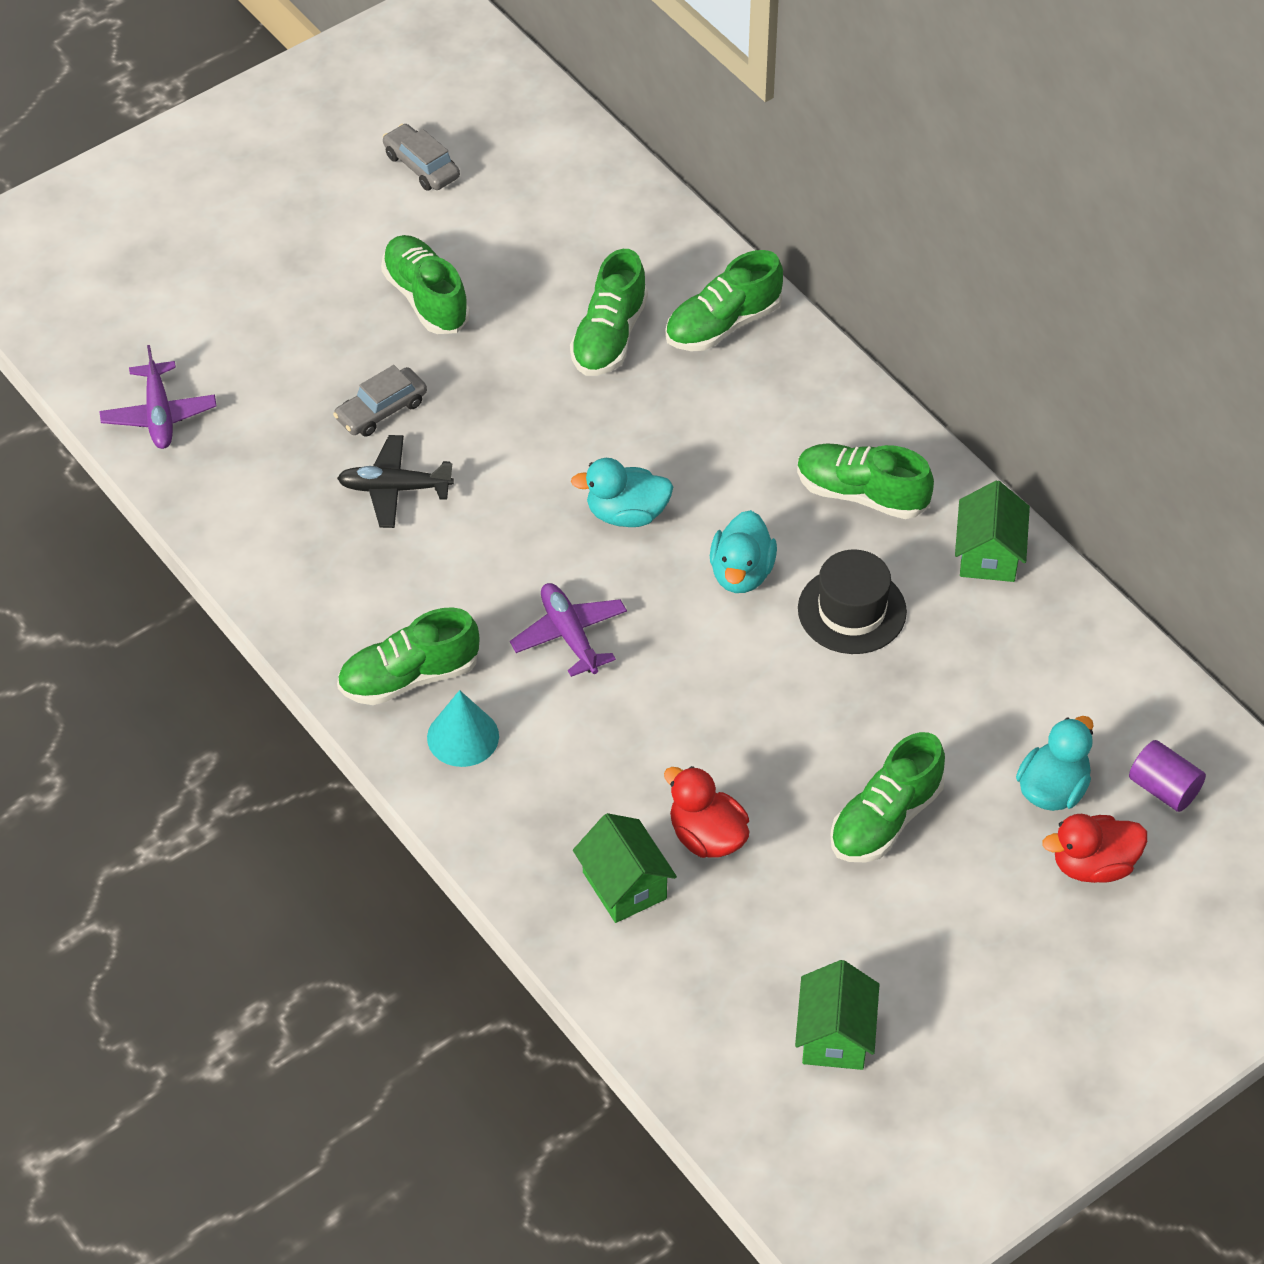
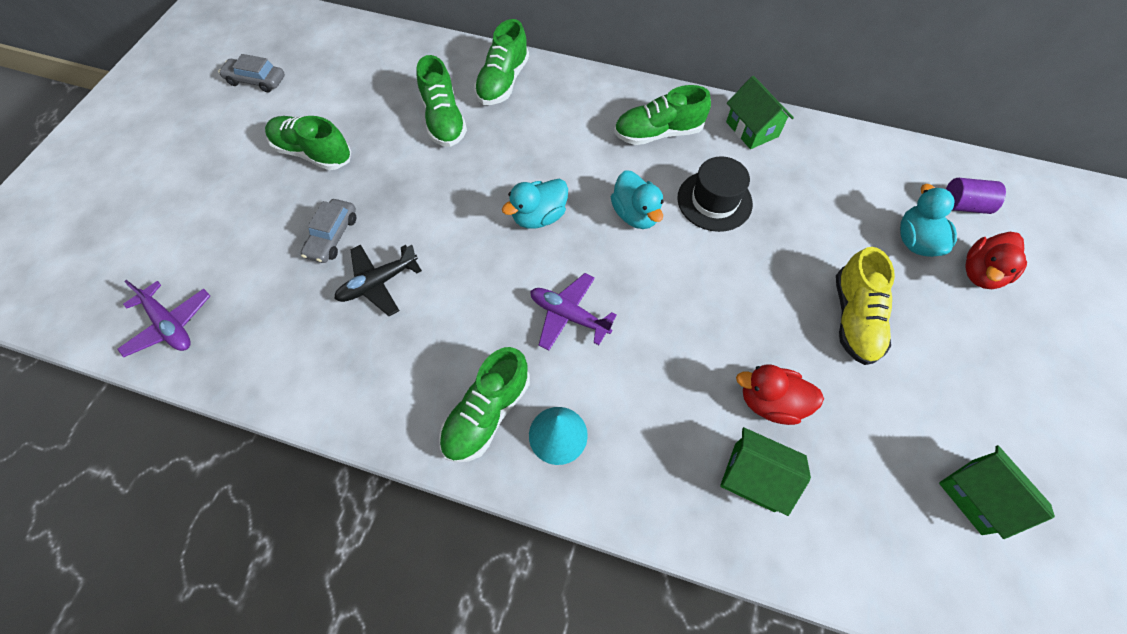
camera: 35 degrees left, 10 degrees up
(885, 819) = (854, 318): green shoe -> yellow shoe

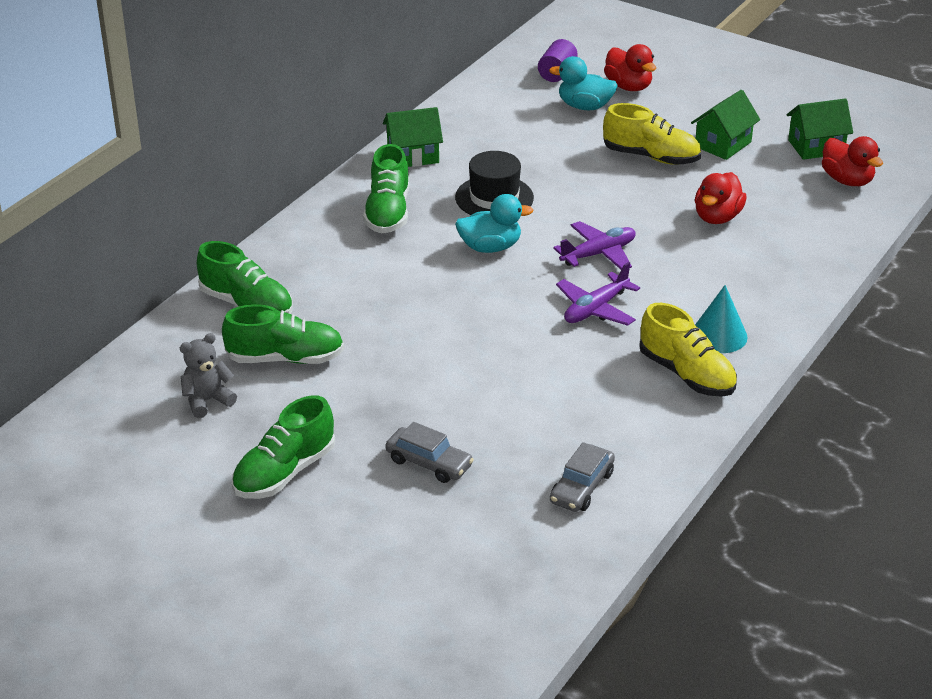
camera: 75 degrees left, 25 degrees down
(170, 325) = (507, 604): purple plane -> purple plane (598, 254)
(256, 80) = (111, 522): grey car -> grey car (581, 487)
(378, 283) = (510, 432): black plane -> none
(386, 91) = (207, 400): none -> grey teddy bear
(487, 413) = (687, 374): green shoe -> yellow shoe
(539, 216) = (466, 309): turquoise duck -> none
(754, 477) = (780, 240): green house -> green house (723, 144)
(921, 545) = (847, 180): none -> red duck

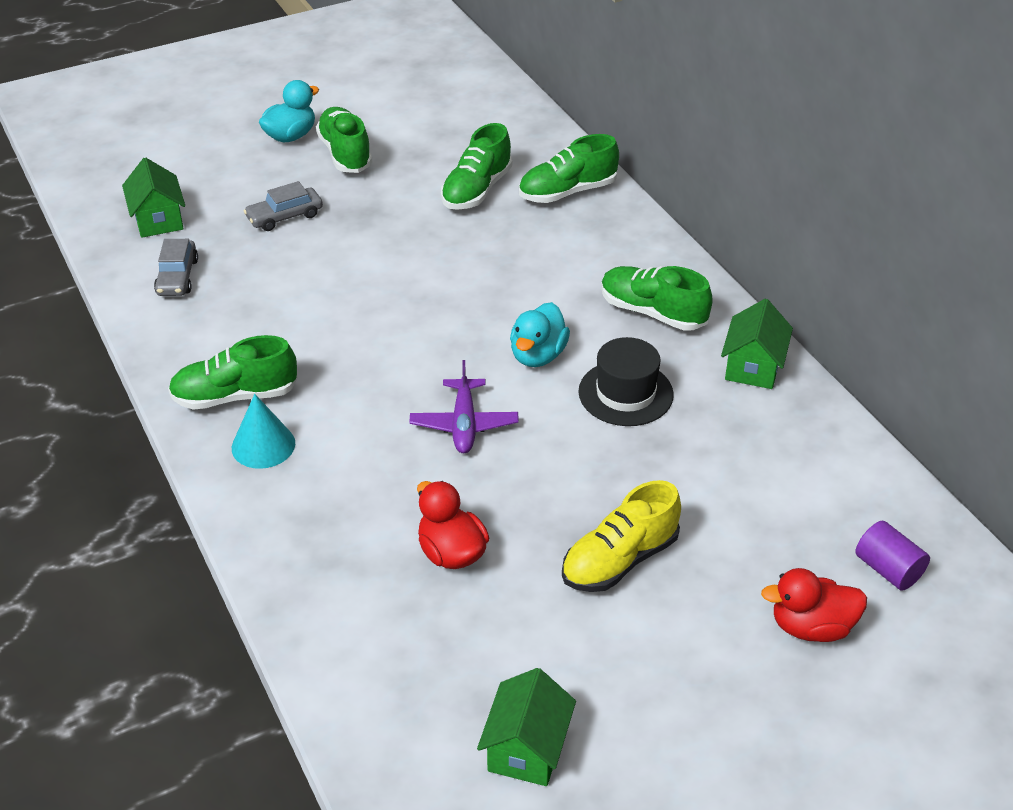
camera: 120 degrees right, 5 degrees up
(207, 400) = (459, 143): grey teddy bear -> none
(581, 487) = (177, 277): grey car -> grey car turned 150 degrees counterclockwise
(584, 106) = (781, 556): turquoise duck -> turquoise duck (290, 136)
(596, 309) = (380, 382): purple plane -> none
(687, 374) = (235, 396): yellow shoe -> green shoe
(723, 144) = (601, 647): green house -> green house (158, 220)
(847, 180) = (426, 731): red duck -> none

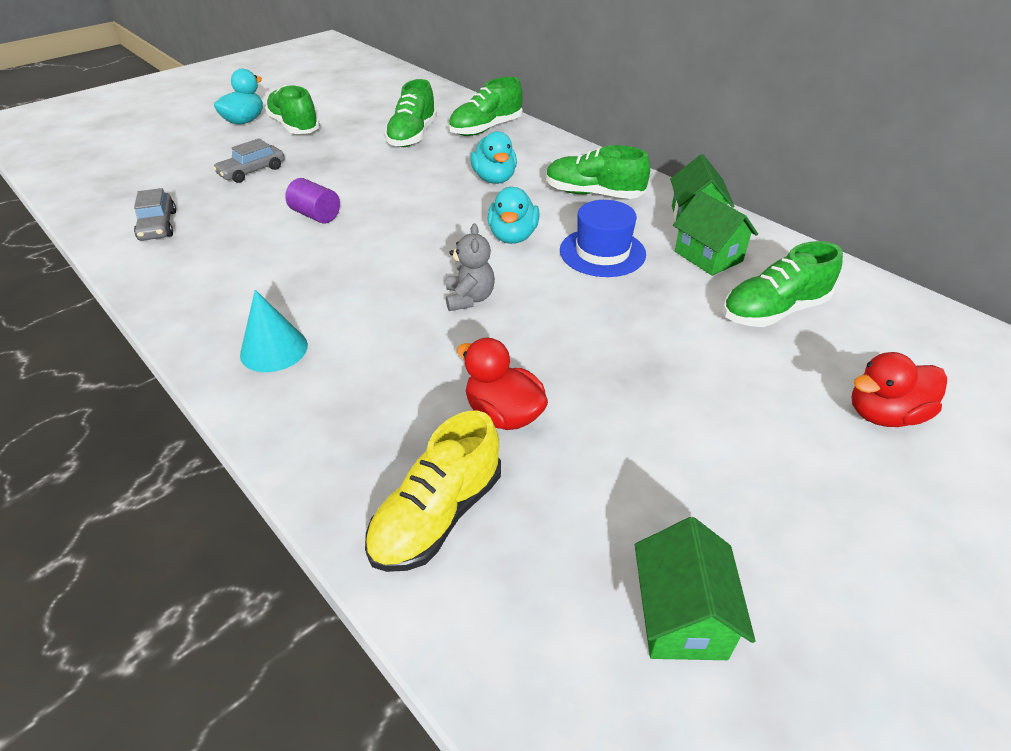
camera: 15 degrees left, 0 degrees up
(158, 220) = (133, 187): green house -> green house (708, 256)
(235, 396) = (234, 311): green shoe -> green shoe (773, 311)
(464, 424) = (469, 299): purple plane -> grey teddy bear
(548, 271) = (494, 179): none -> turquoise duck
(619, 560) = (672, 389): yellow shoe -> yellow shoe (437, 516)
(625, 393) = (602, 252): black hat -> blue hat
(888, 569) = (911, 350): purple cylinder -> purple cylinder (316, 215)

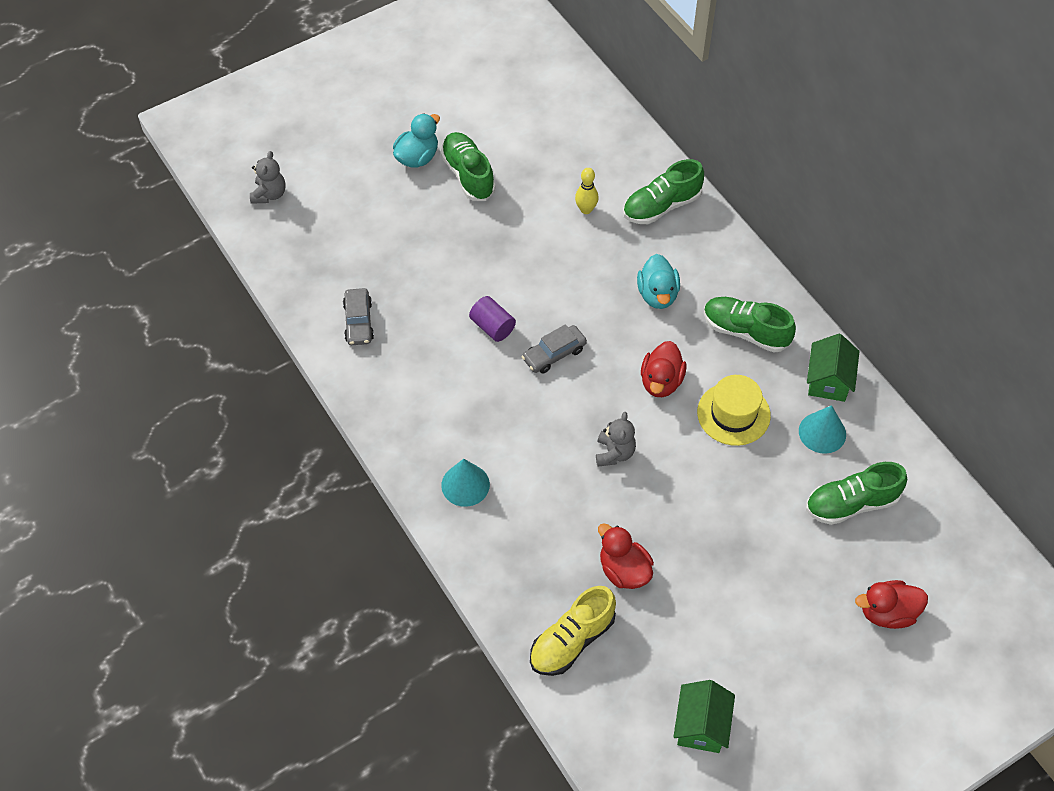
camera: 10 degrees right, 15 degrees up
(83, 152) = (269, 194): none -> grey teddy bear
(252, 171) = (432, 250): grey car -> grey car (554, 354)
(412, 136) = (586, 209): green shoe -> yellow bowling pin
(513, 236) = (661, 382): turquoise duck -> red duck
(602, 252) = (733, 414): blue hat -> yellow hat
(708, 256) = (822, 432): green house -> turquoise cone

